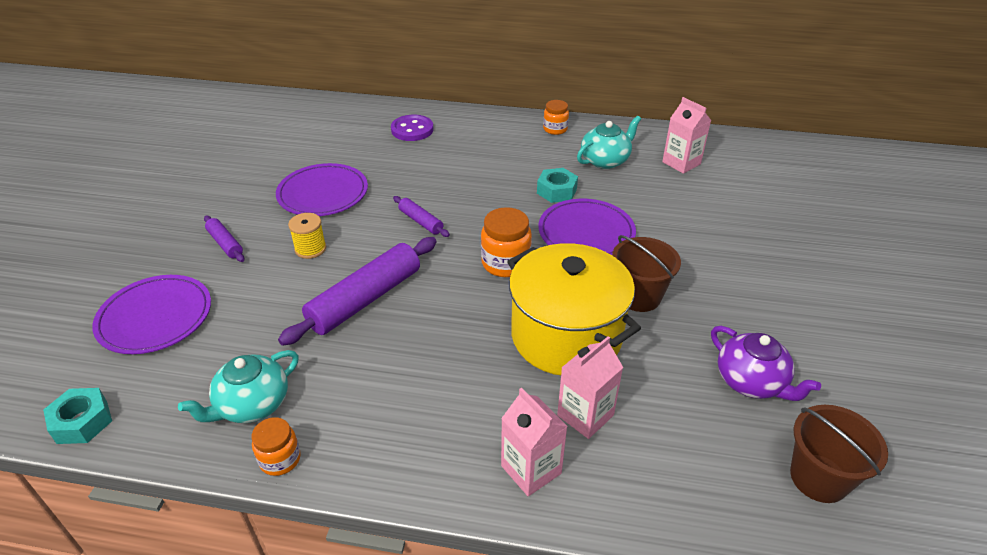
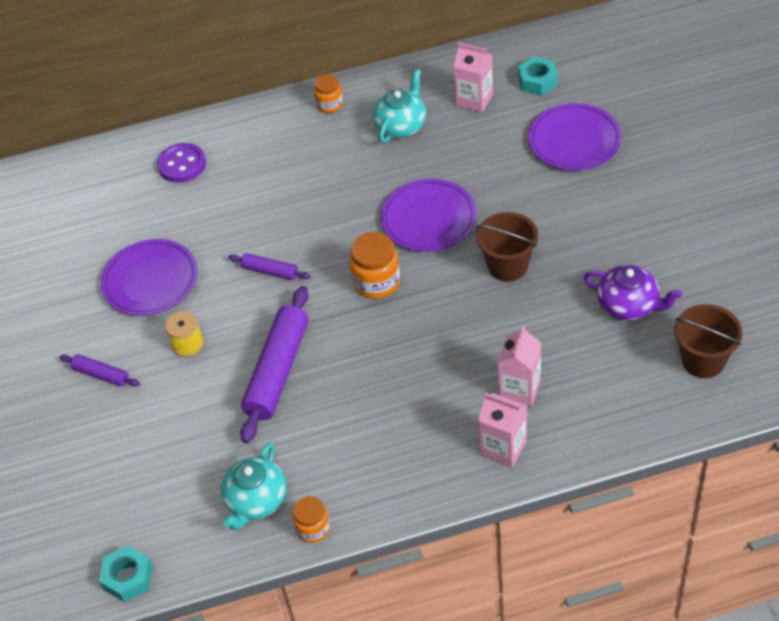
camera: 20 degrees left, 10 degrees up
(155, 317) = (103, 471): purple plate -> purple plate (574, 140)
(556, 191) = (375, 182): turquoise nut -> turquoise nut (537, 81)
(566, 336) = (468, 329): yellow pot -> none

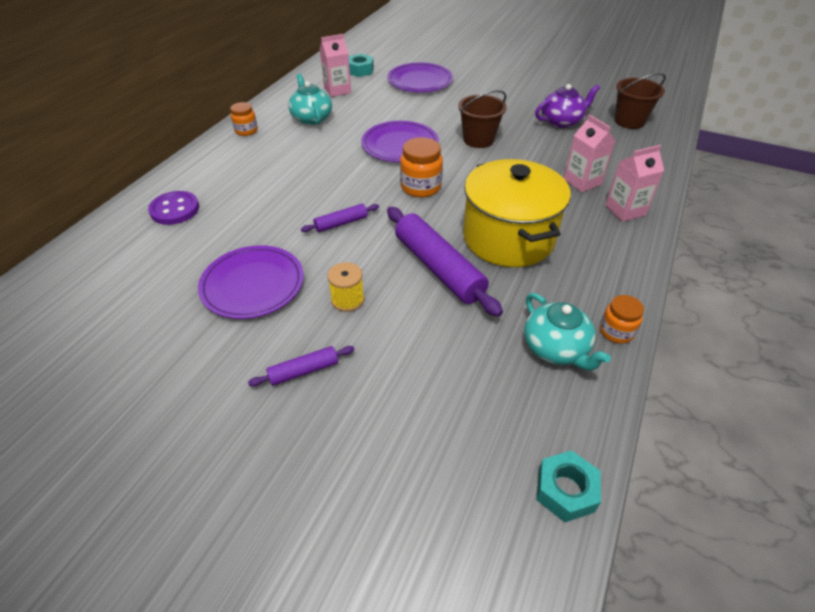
camera: 55 degrees left, 5 degrees down
(365, 389) = (508, 238): none -> yellow pot

